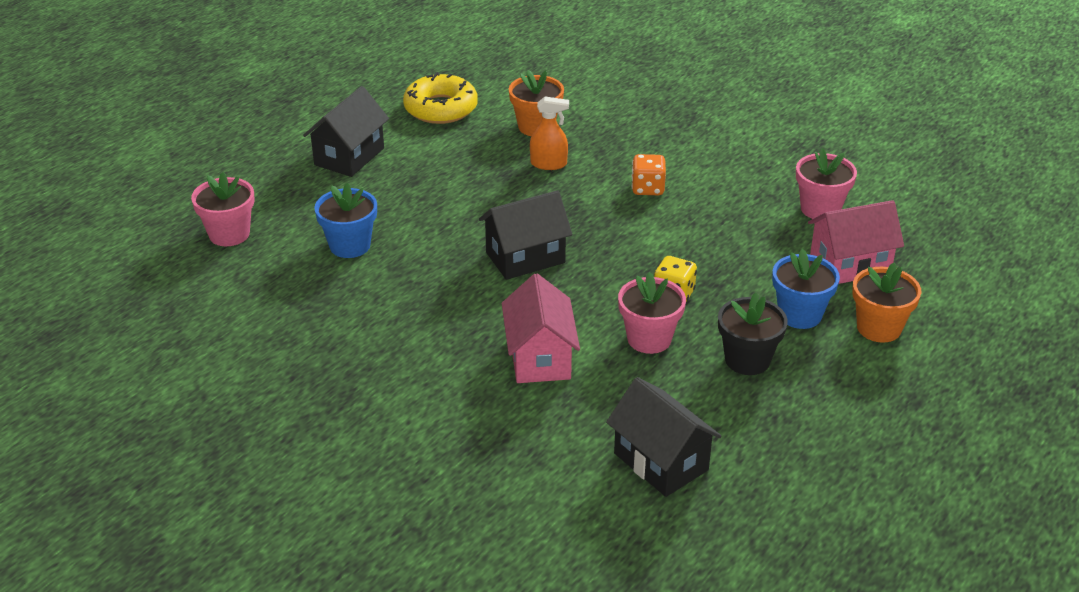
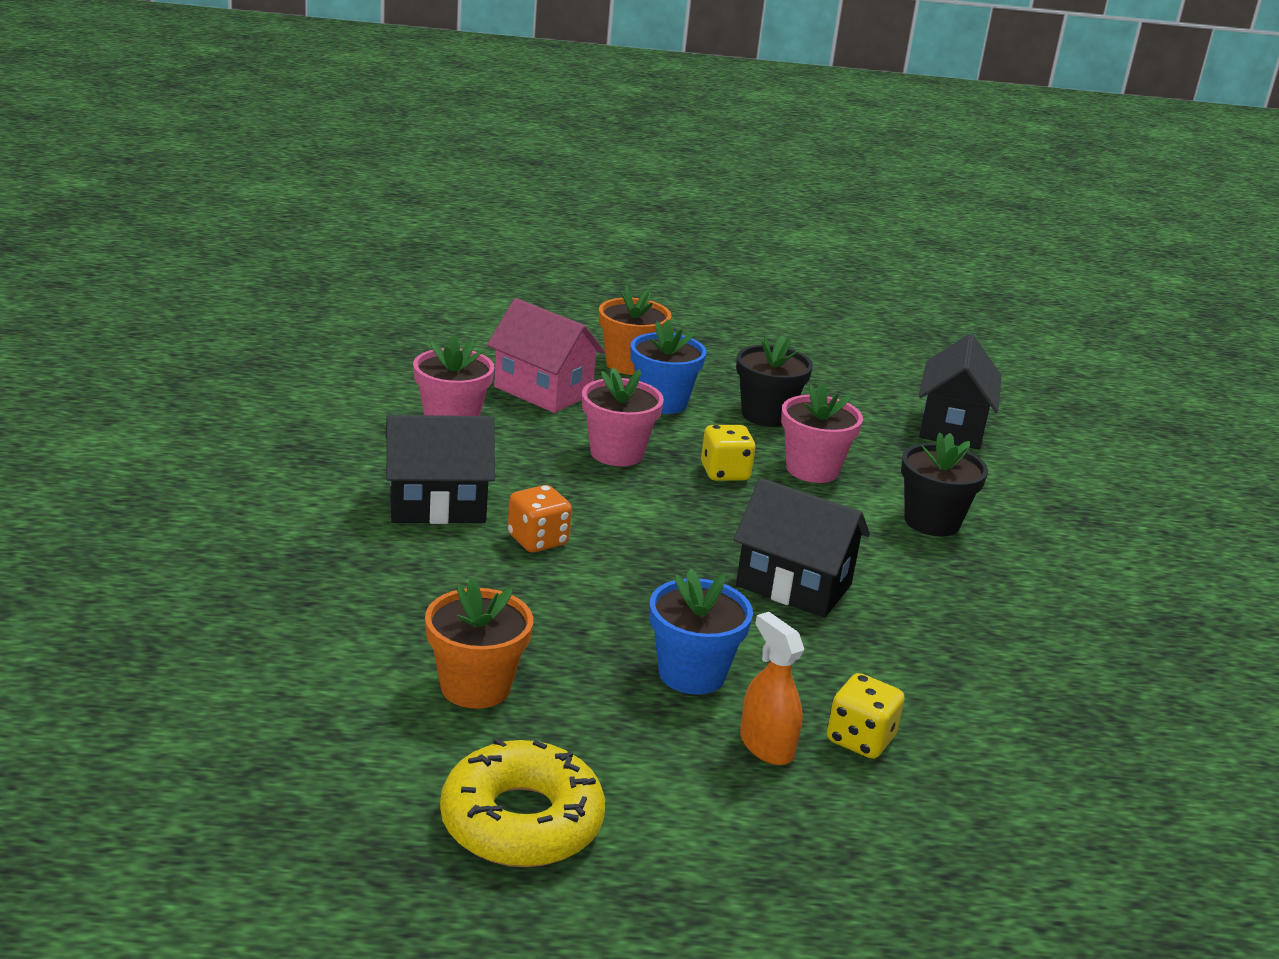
camera: 130 degrees left, 10 degrees down
(229, 234) = (1122, 885): pink flower pot -> pink flower pot (617, 453)
(349, 156) = (784, 860): black house -> black house (437, 505)
(350, 245) = (969, 741): blue flower pot -> blue flower pot (691, 674)
(388, 213) = (860, 739): none -> yellow dice
(539, 358) = (932, 522): pink house -> black flower pot
(548, 164) = (568, 638): orange spray bottle -> orange spray bottle (766, 746)

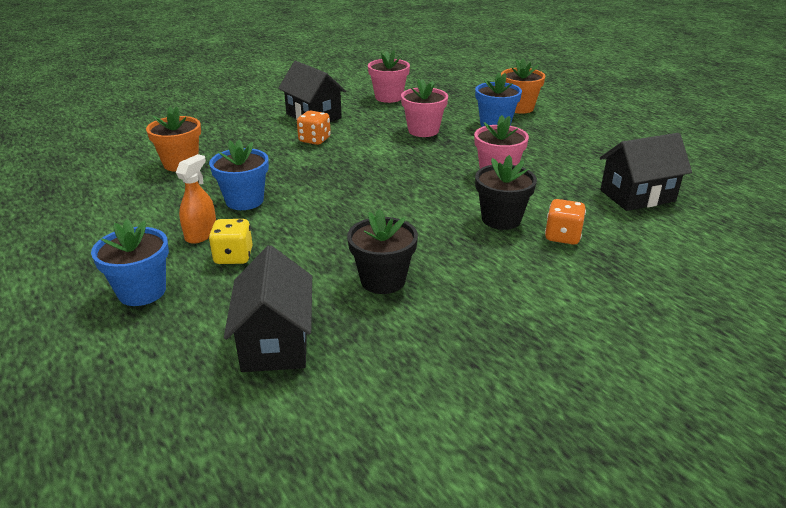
camera: 60 degrees right, 5 degrees up
(521, 821) = (91, 200): yellow donut -> none
(543, 391) = (452, 102): pink house -> none
(725, 473) = (450, 156): yellow dice -> none
(766, 415) = (535, 148): black flower pot -> black flower pot (383, 280)
(794, 585) = (363, 201): black house -> black house (276, 342)
(897, 848) = (142, 291): none -> blue flower pot
(1003, 508) = (562, 236): none -> orange dice

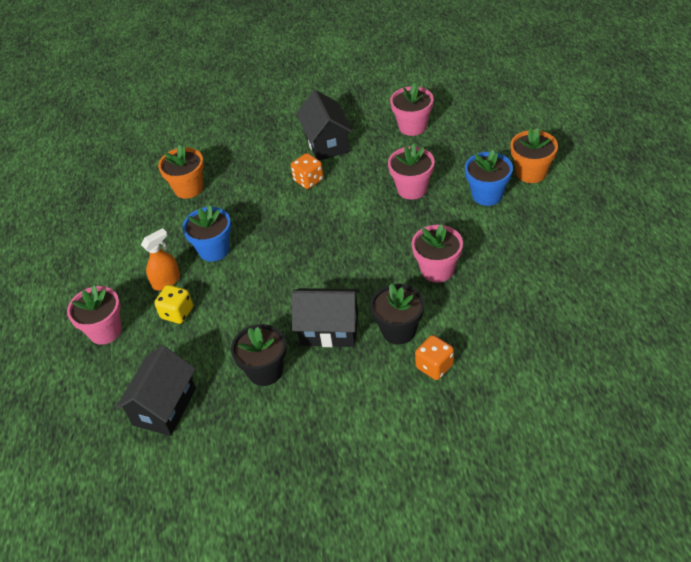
camera: 30 degrees right, 15 degrees up
(142, 291) = (105, 331): blue flower pot -> pink flower pot
(637, 196) = (543, 335): black house -> black house (329, 329)

